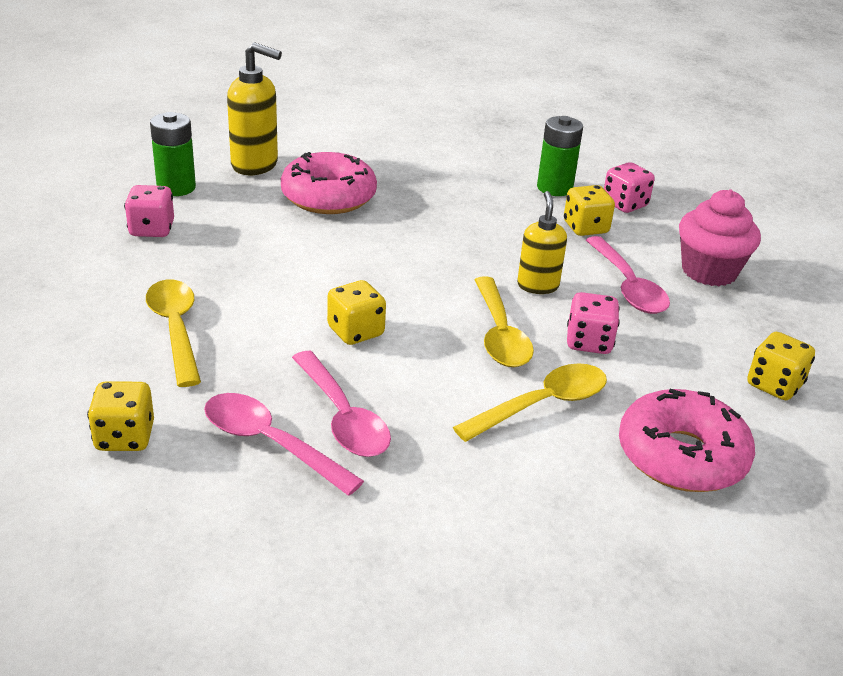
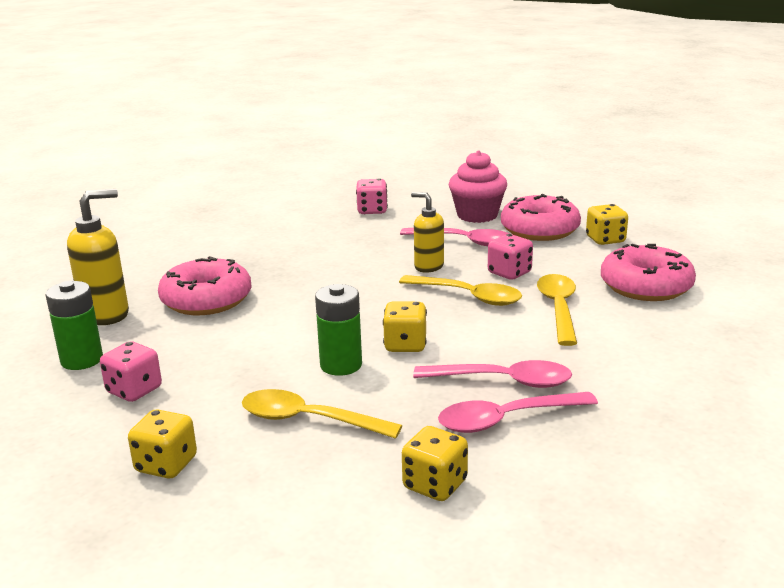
camera: 50 degrees left, 10 degrees down
(554, 188) = (320, 223): green battery -> green battery (341, 365)
(585, 228) = (382, 230): yellow dice -> yellow dice (166, 465)
(732, 327) = (539, 230): none -> pink donut

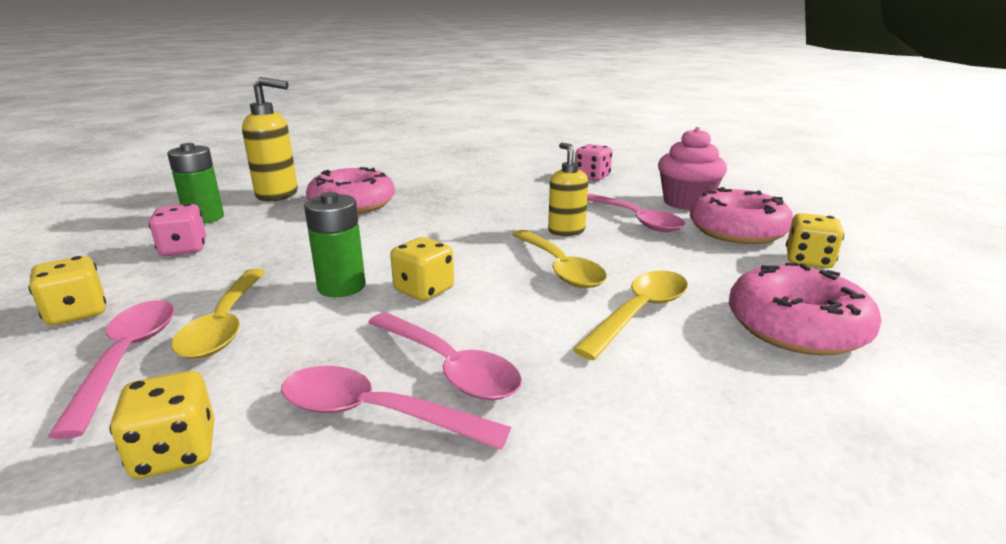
camera: 35 degrees right, 0 degrees up
(286, 467) = (127, 358): none -> pink spoon
(308, 420) = (225, 324): yellow spoon -> yellow spoon turned 150 degrees counterclockwise
(509, 273) = (639, 260): pink dice -> none

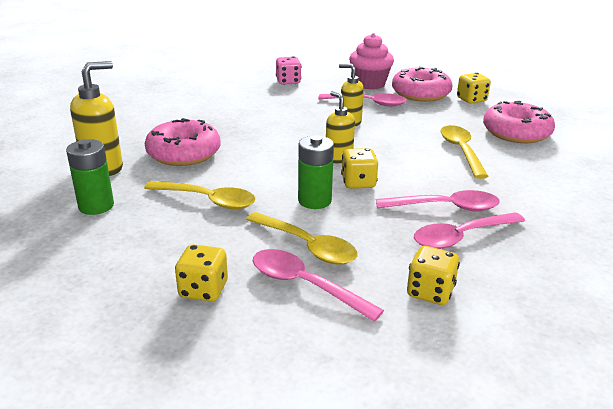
camera: 45 degrees left, 5 degrees up
(184, 249) = (151, 229): pink dice -> none
(466, 259) = (338, 158): none -> yellow soap dispenser
(560, 268) = (390, 144): yellow spoon -> yellow spoon (207, 200)

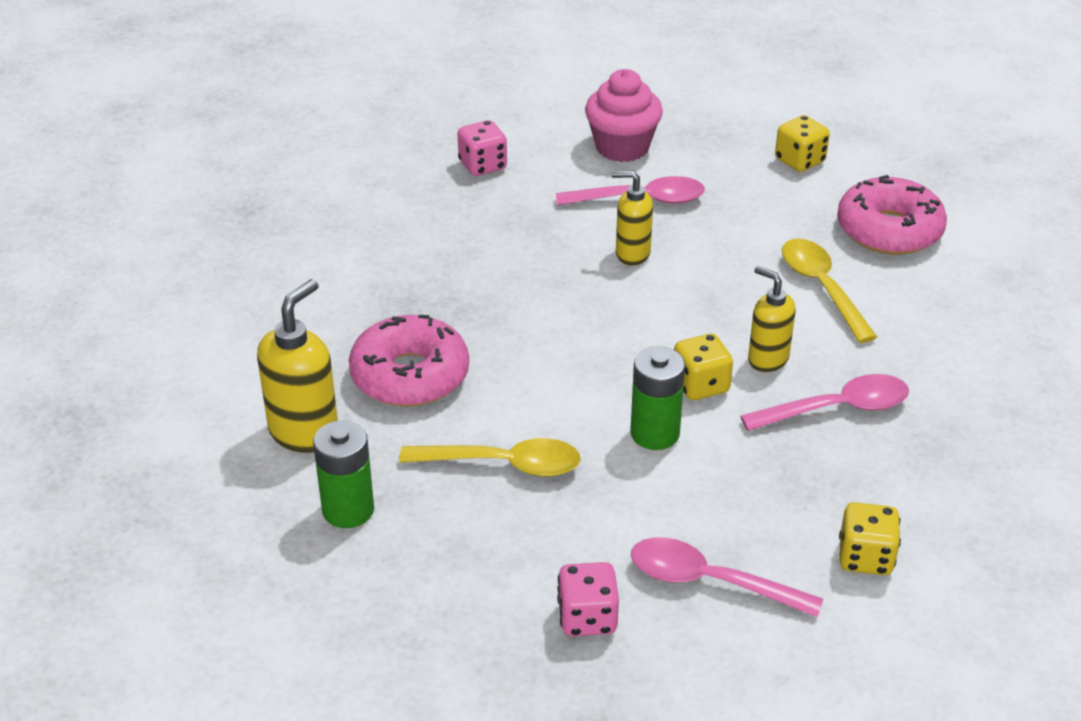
camera: 15 degrees left, 10 degrees up
(203, 290) = (587, 618): yellow dice -> pink dice
(307, 246) = (683, 518): yellow spoon -> none
(338, 158) = (650, 339): yellow soap dispenser -> yellow soap dispenser (767, 359)
(420, 94) = (714, 159): pink donut -> none
(461, 237) = (874, 458): pink spoon -> none

